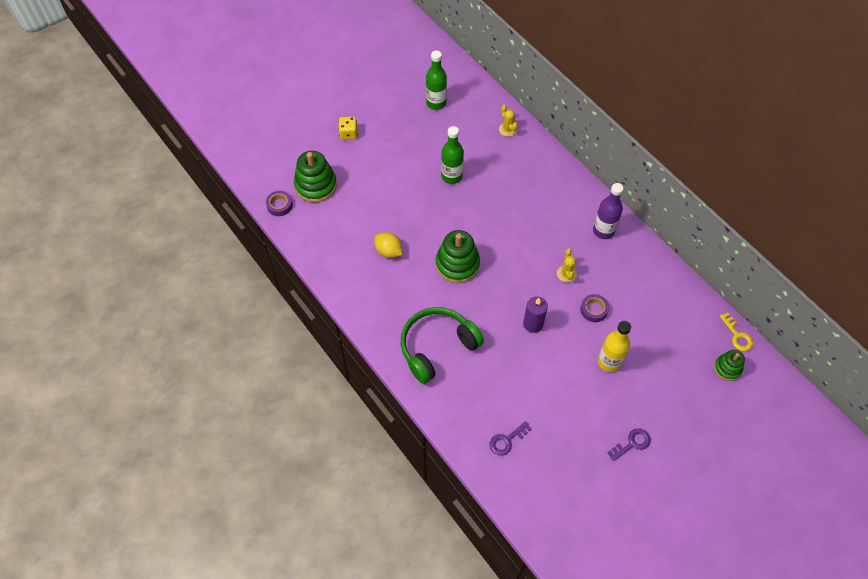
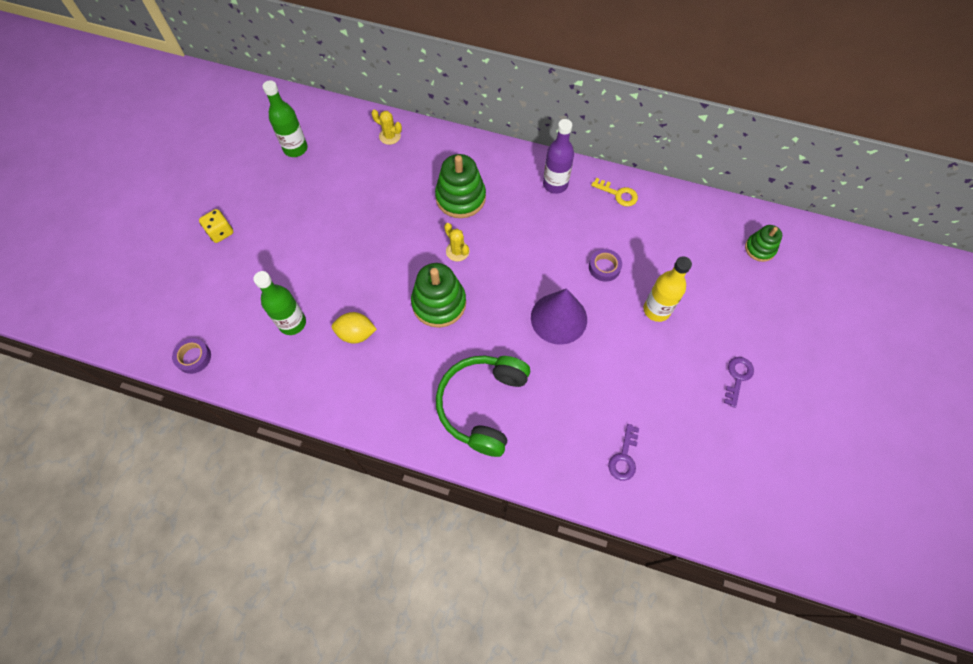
camera: 35 degrees left, 5 degrees up
(316, 185) = (222, 310): green stacking toy -> green stacking toy (460, 197)
(451, 176) = (367, 215): green bottle -> green bottle (292, 323)
(533, 324) = (559, 318): purple candle -> purple cone
(566, 274) = (552, 247): yellow cactus -> yellow cactus (457, 251)
(737, 335) = (744, 213): yellow key -> yellow key (618, 194)

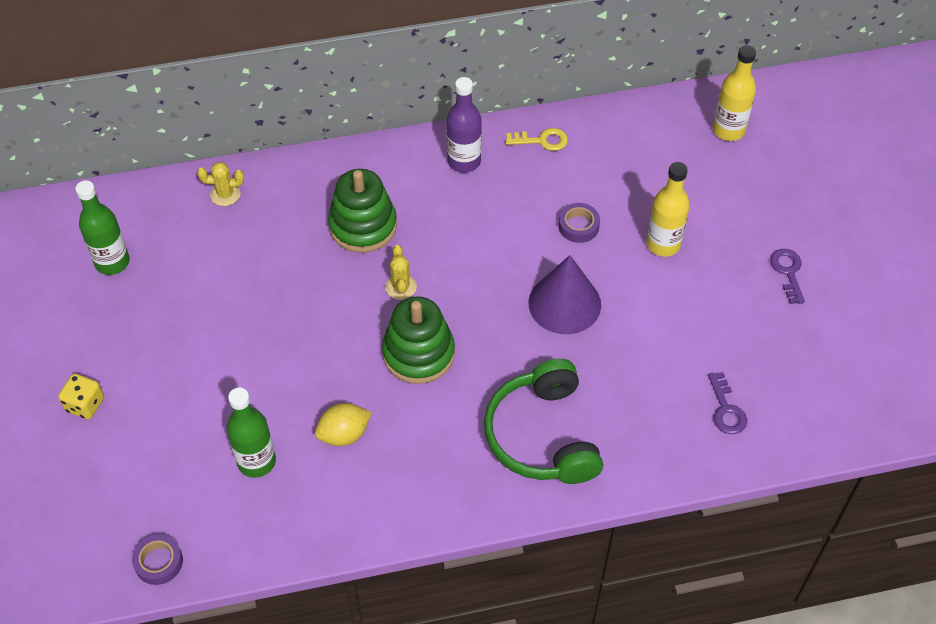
camera: 30 degrees left, 10 degrees down
(457, 251) = (401, 287): yellow cactus -> yellow cactus turned 60 degrees clockwise
(760, 248) = (728, 130): green stacking toy -> yellow bottle

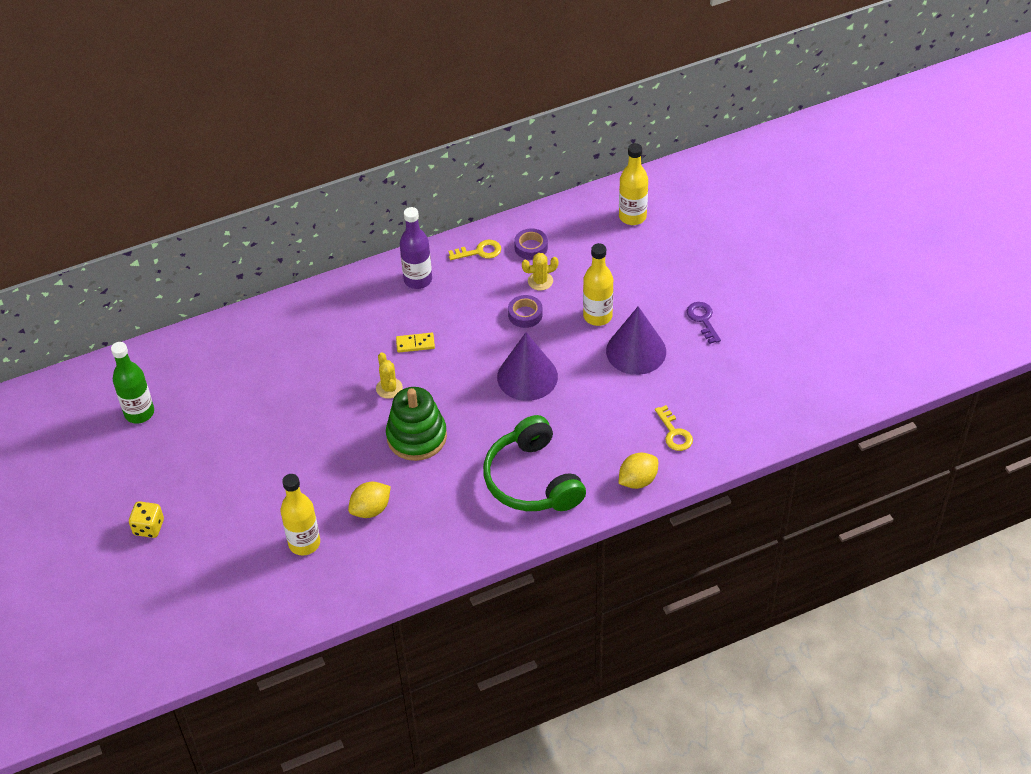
camera: 10 degrees left, 5 degrees down
(158, 562) = (244, 633): purple tape -> purple tape (531, 247)
(225, 194) = (221, 342): yellow cactus -> yellow cactus (540, 281)
(256, 461) = (304, 543): green bottle -> yellow bottle
(363, 226) = (345, 346): green stacking toy -> none
(443, 238) = (415, 344): none -> yellow domino
(669, 462) = (637, 480): none -> yellow lemon
(700, 296) = (636, 351): none -> purple cone
(726, 409) = (674, 433): purple key -> yellow key

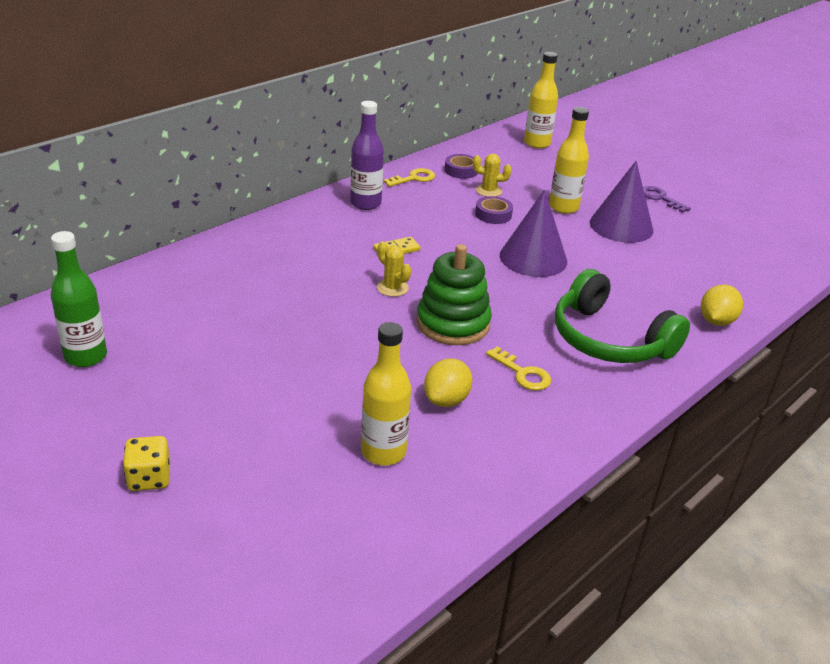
camera: 25 degrees left, 15 degrees down
(540, 281) = (489, 191): yellow cactus -> yellow cactus turned 45 degrees clockwise
(674, 433) = (714, 279): yellow key -> yellow key (522, 373)

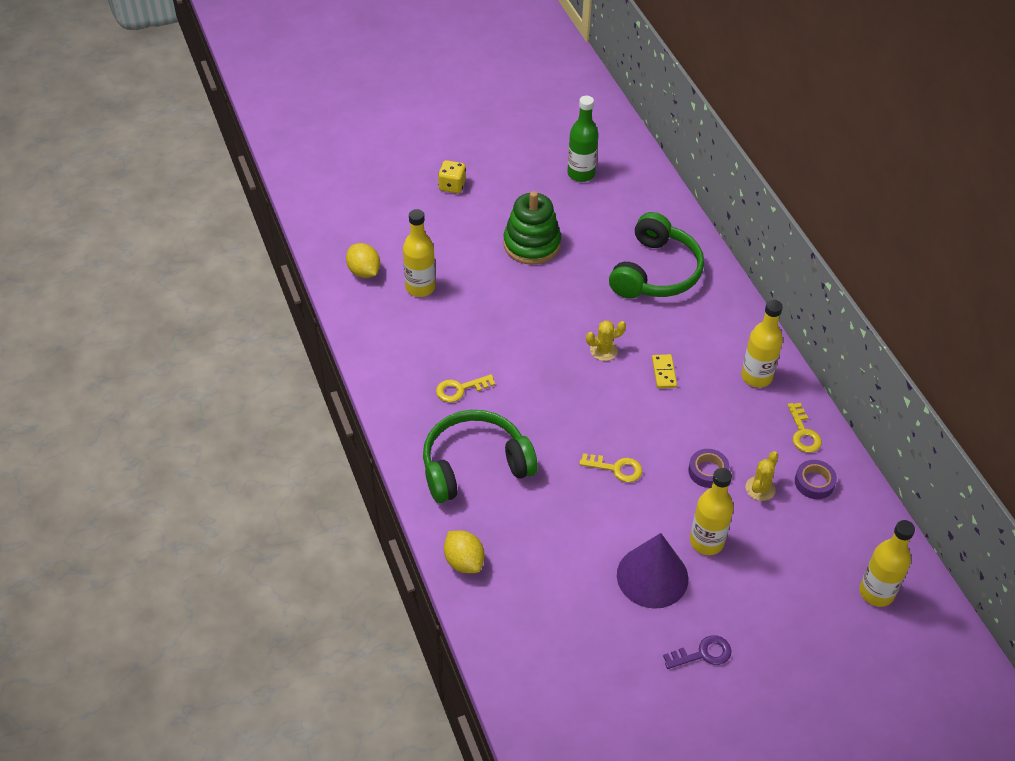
camera: 115 degrees right, 15 degrees up
(253, 273) = (655, 272): none -> green headphones
(365, 203) = (756, 376): purple bottle -> yellow bottle
(446, 400) = (453, 335): yellow lemon -> yellow lemon (364, 271)
(453, 323) = (539, 371): green stacking toy -> green stacking toy (532, 244)
(533, 258) = (616, 468): purple cone -> yellow key

